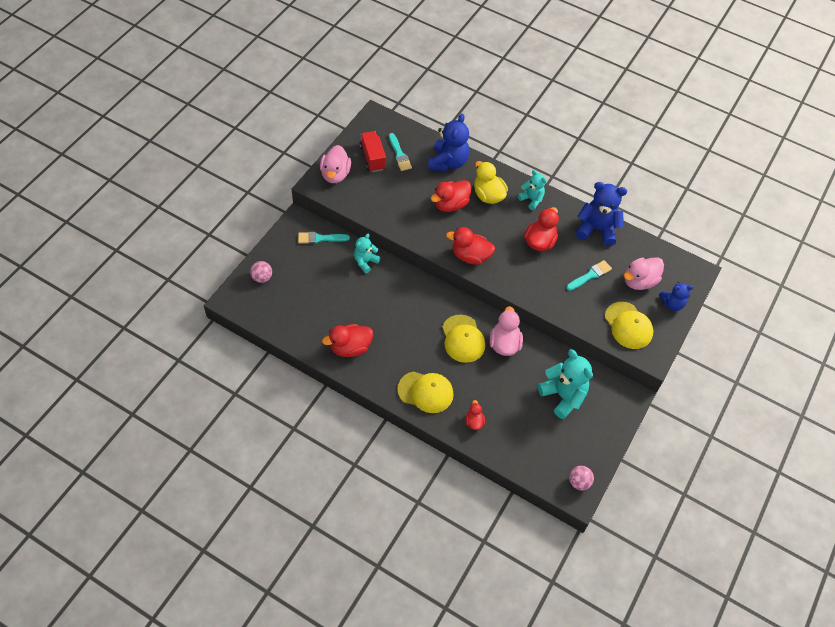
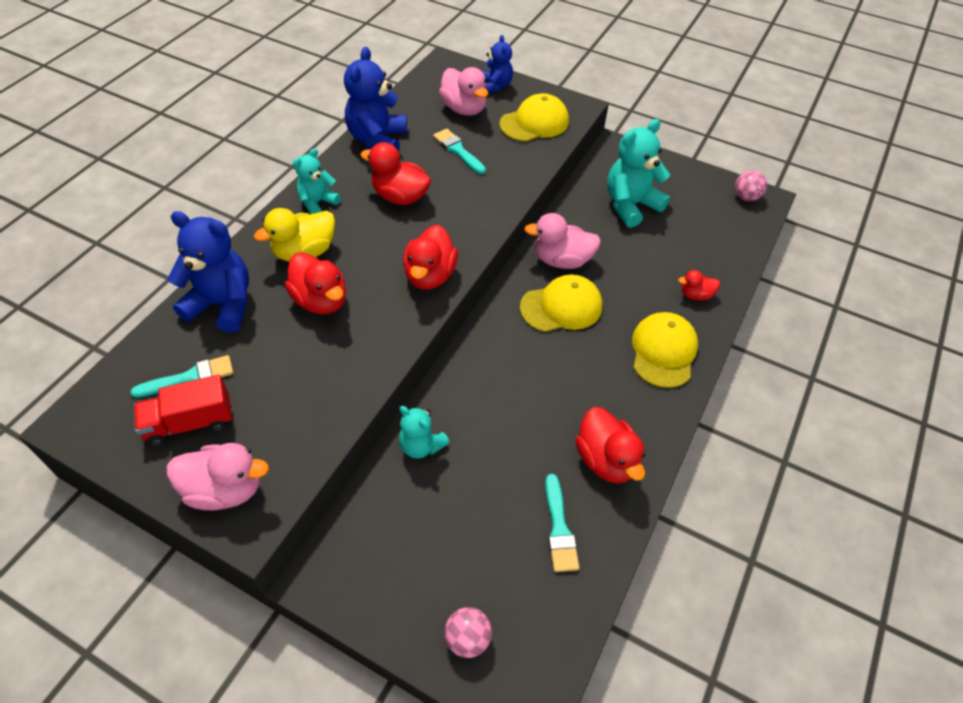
camera: 90 degrees left, 5 degrees down
(320, 238) = (365, 529): turquoise brush -> turquoise brush (559, 528)

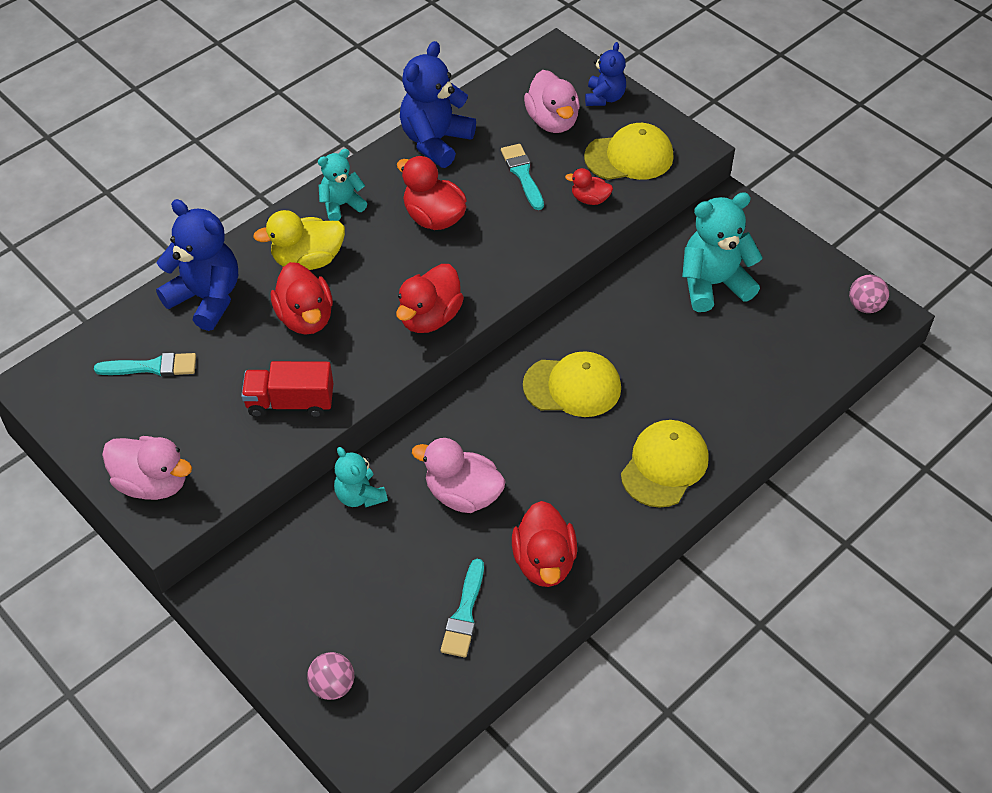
camera: 20 degrees right, 0 degrees up
(190, 423) = (140, 411): red truck -> red truck (290, 402)
(562, 260) = (598, 333): pink duck -> pink duck (463, 494)
(695, 295) = (736, 411): red duck -> red duck (589, 199)

